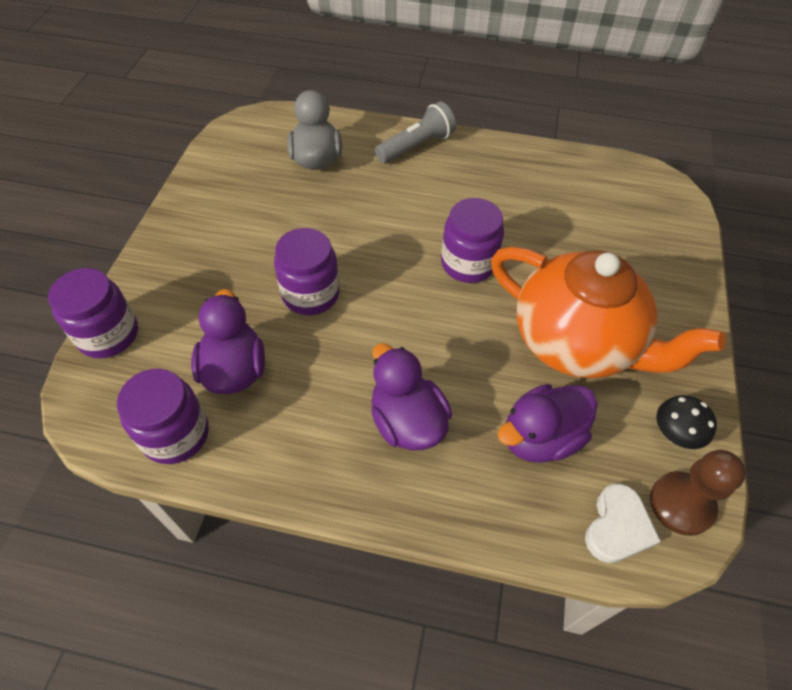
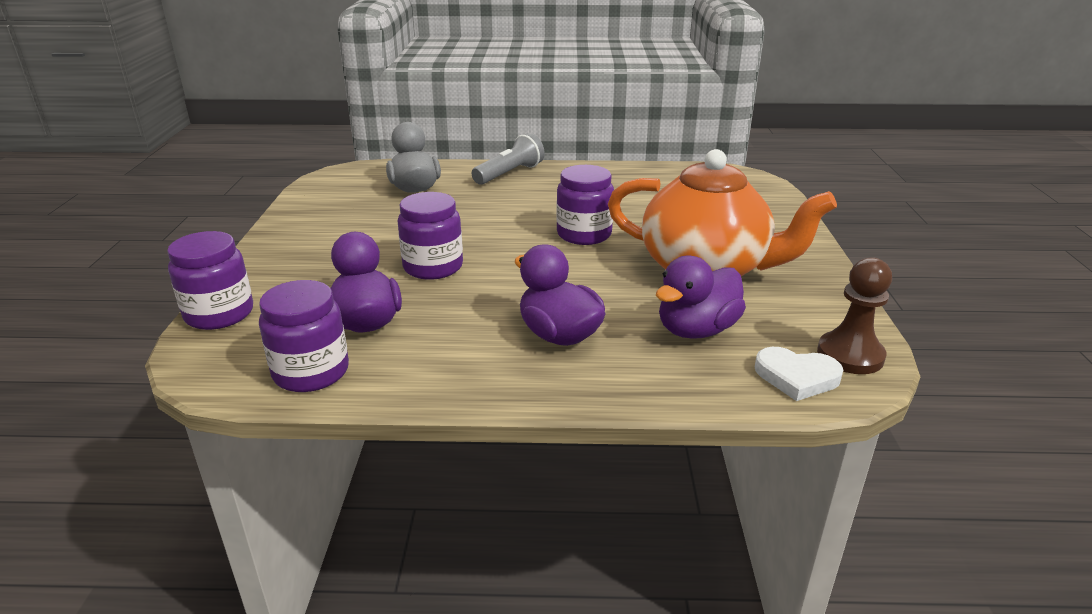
camera: 10 degrees left, 25 degrees down
(618, 527) = (796, 377): white heart -> white heart turned 90 degrees clockwise
(675, 434) = (823, 313): black mushroom -> none

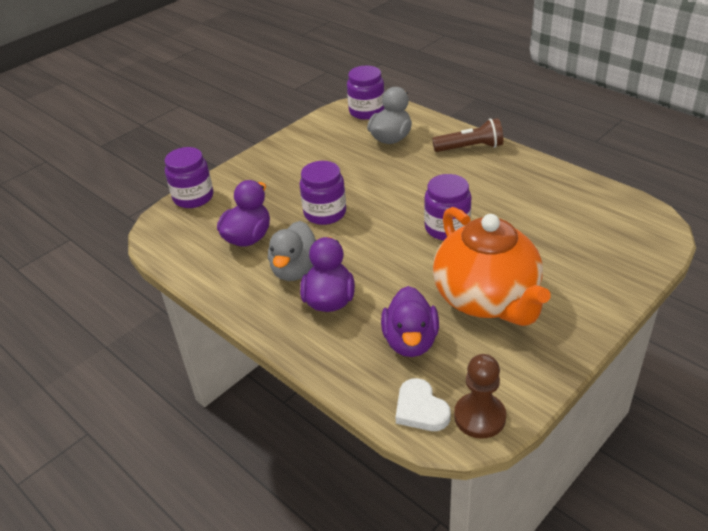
camera: 45 degrees right, 10 degrees up
(311, 372) = (192, 258): purple jar -> purple jar (366, 111)
(476, 326) = (295, 270): none -> grey duck
(509, 174) = (470, 148): grey flashlight -> brown flashlight
(696, 330) = (410, 341): purple duck -> purple duck turned 90 degrees counterclockwise

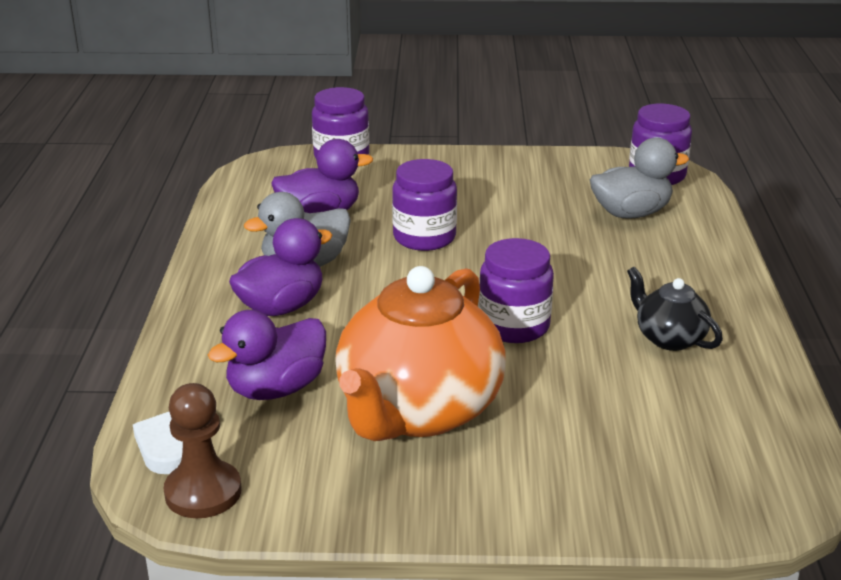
camera: 45 degrees right, 10 degrees down
(470, 148) = (706, 273): brown flashlight -> none
(511, 188) = (669, 338): none -> black teapot

